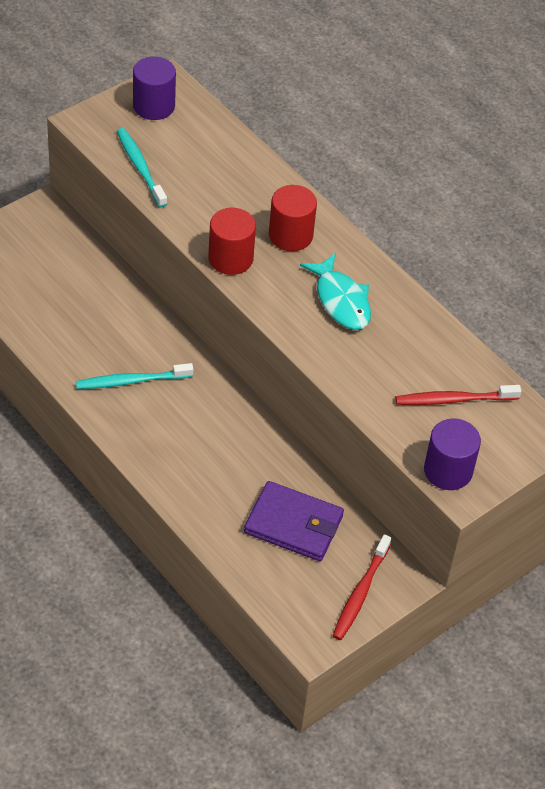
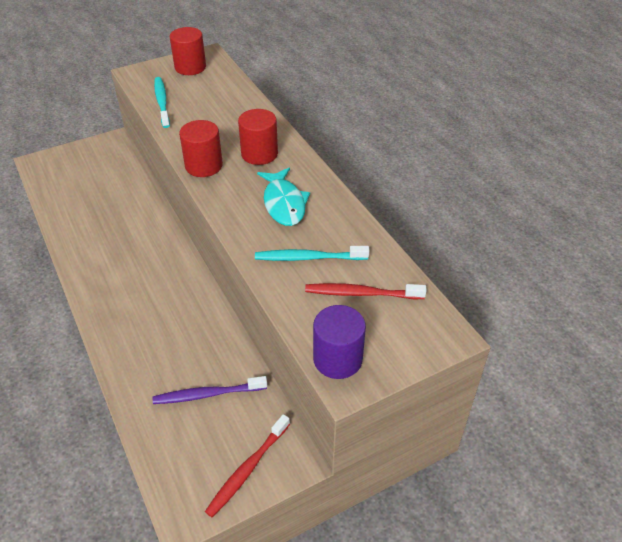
camera: 15 degrees right, 5 degrees down
(131, 381) = (120, 261): turquoise toothbrush -> turquoise toothbrush (308, 258)
(154, 106) = (190, 67): purple cylinder -> red cylinder
(293, 524) = (207, 394): purple wallet -> purple toothbrush

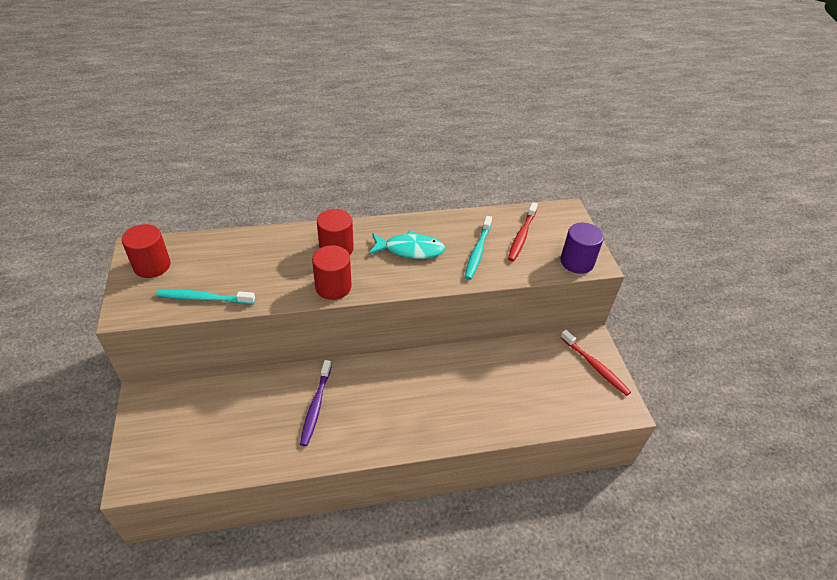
camera: 75 degrees left, 0 degrees up
(207, 394) = (526, 376): purple toothbrush -> purple toothbrush (316, 406)

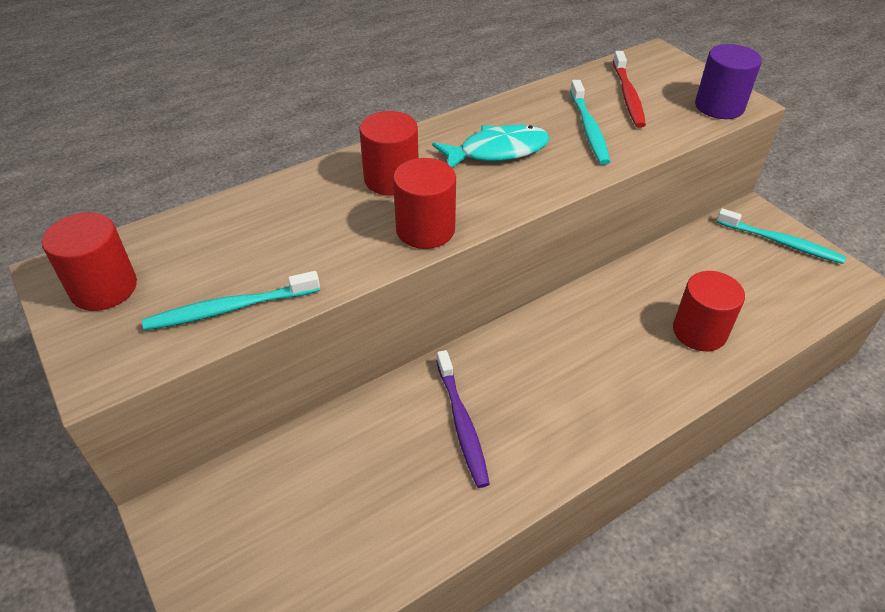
camera: 20 degrees left, 0 degrees up
(494, 405) = (699, 332): none -> red cylinder
(595, 366) = (781, 242): red toothbrush -> turquoise toothbrush

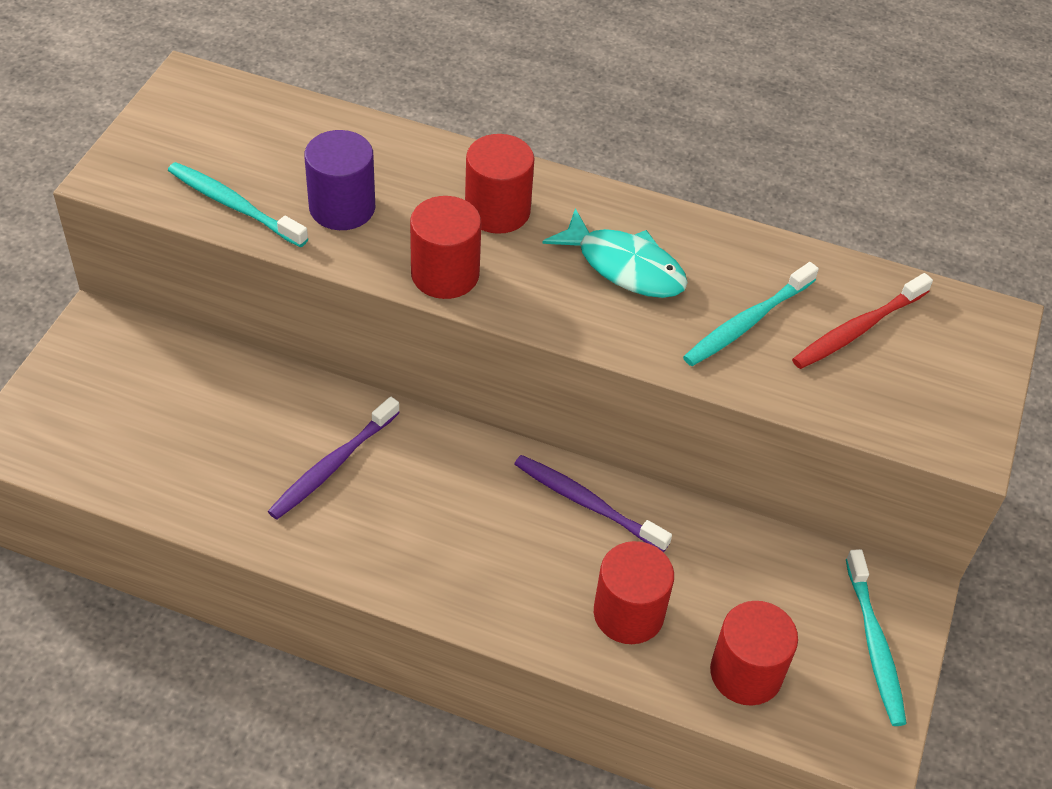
camera: 50 degrees right, 5 degrees up
(104, 288) = (193, 119): red cylinder -> red cylinder (746, 673)
(597, 306) = (587, 503): none -> purple toothbrush
(719, 106) = (928, 425): purple cylinder -> purple cylinder (342, 208)

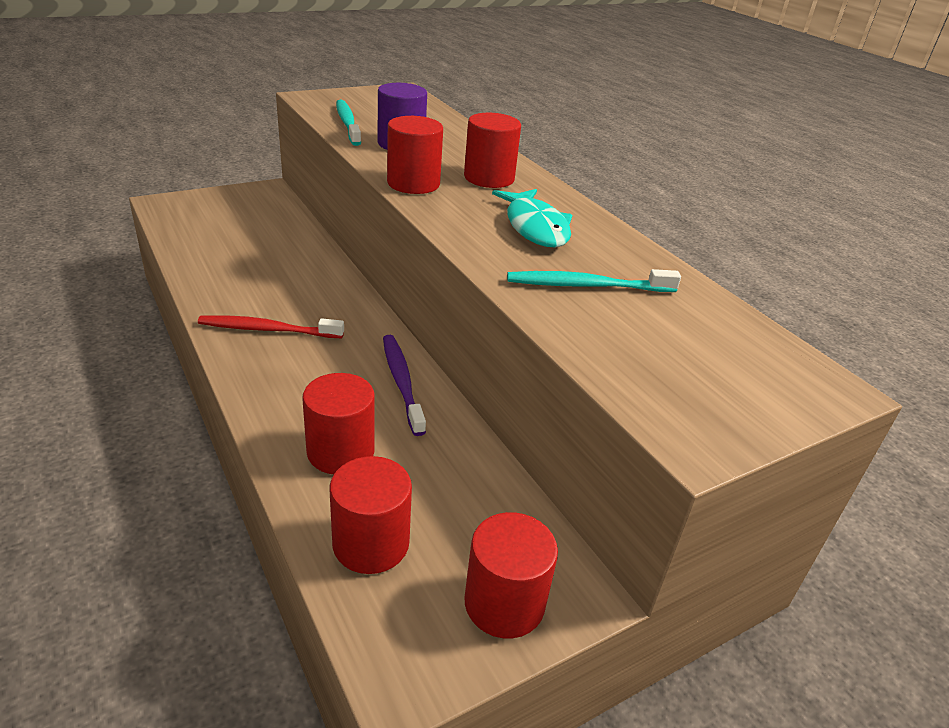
camera: 40 degrees right, 15 degrees down
(332, 465) = (284, 286): purple toothbrush -> none
(857, 329) = (679, 330): red toothbrush -> red toothbrush (268, 329)
(874, 645) = (504, 603): turquoise toothbrush -> red cylinder

